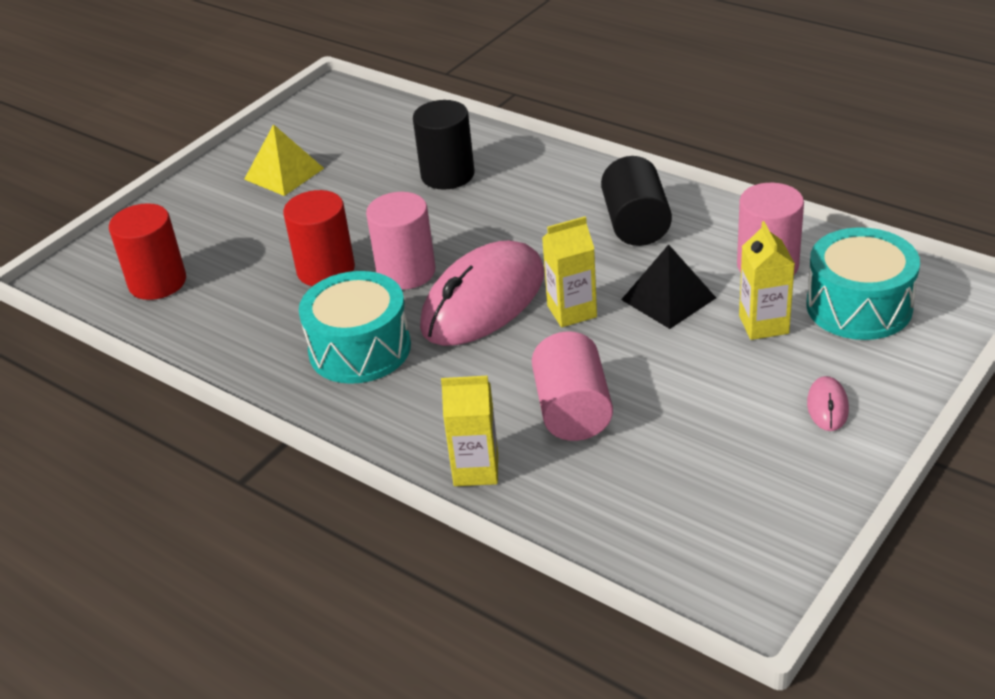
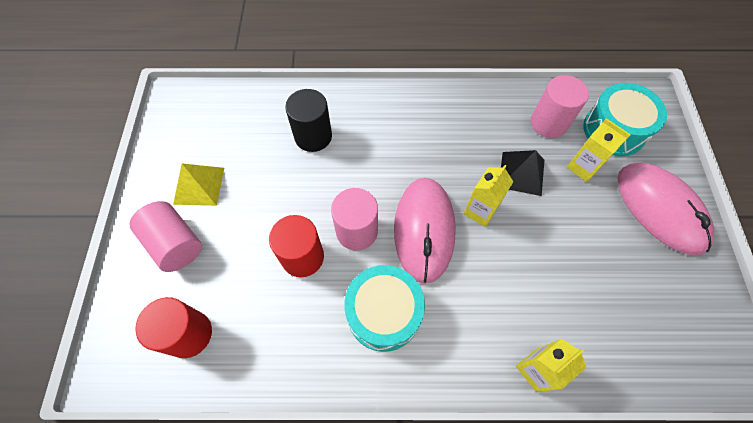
camera: 40 degrees left, 25 degrees up
(572, 410) = (546, 288): pink cylinder -> pink cylinder (175, 244)
(636, 224) = (456, 125): black cylinder -> none
(827, 406) = (660, 209): pink mouse -> pink mouse, size x2.50

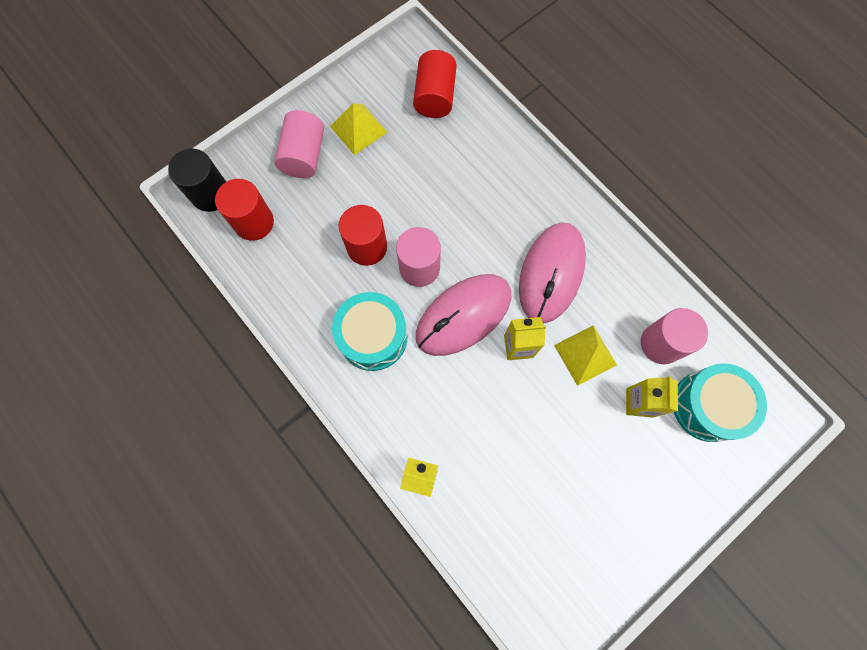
camera: 50 degrees right, 10 degrees up
(232, 115) = (435, 97): none -> red cylinder
(313, 136) = (471, 169): black cylinder -> black cylinder (210, 194)
(521, 173) = (585, 355): black pyramid -> yellow pyramid
(660, 209) = (654, 494): pink mouse -> pink mouse (551, 273)

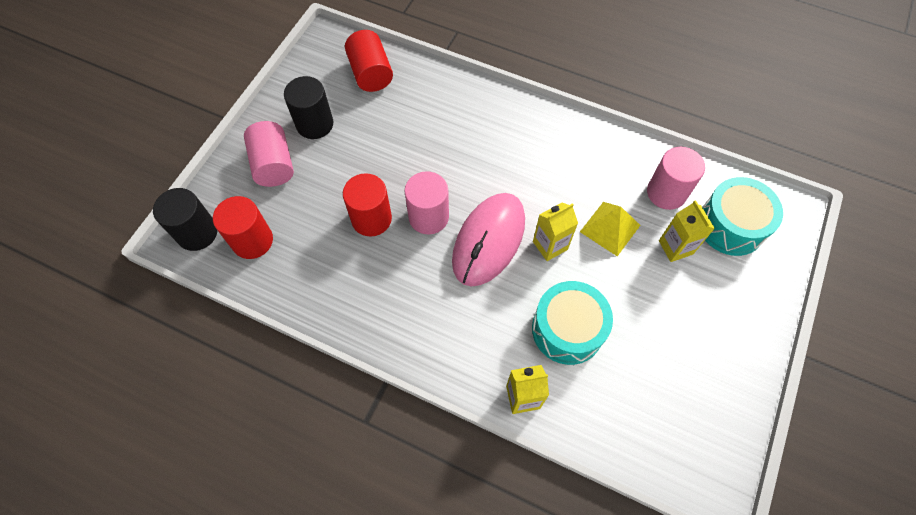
camera: 25 degrees left, 10 degrees down
(358, 129) = (314, 124): yellow pyramid -> black cylinder
(373, 337) = (416, 293): turquoise drum -> turquoise drum (567, 329)
(551, 273) = (546, 175): pink mouse -> none

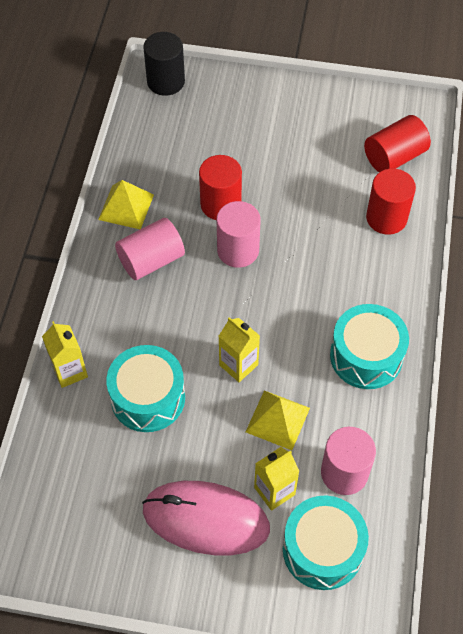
camera: 75 degrees right, 5 degrees down
(252, 241) = (170, 122): red cylinder -> red cylinder (386, 218)
(273, 165) = (254, 112): pink cylinder -> pink cylinder (151, 260)
(314, 124) = (312, 129): black cylinder -> none
(343, 304) = (126, 207): none -> yellow pyramid
(488, 240) = (227, 308): pink mouse -> pink mouse (206, 519)
(563, 148) = (366, 356): none -> turquoise drum

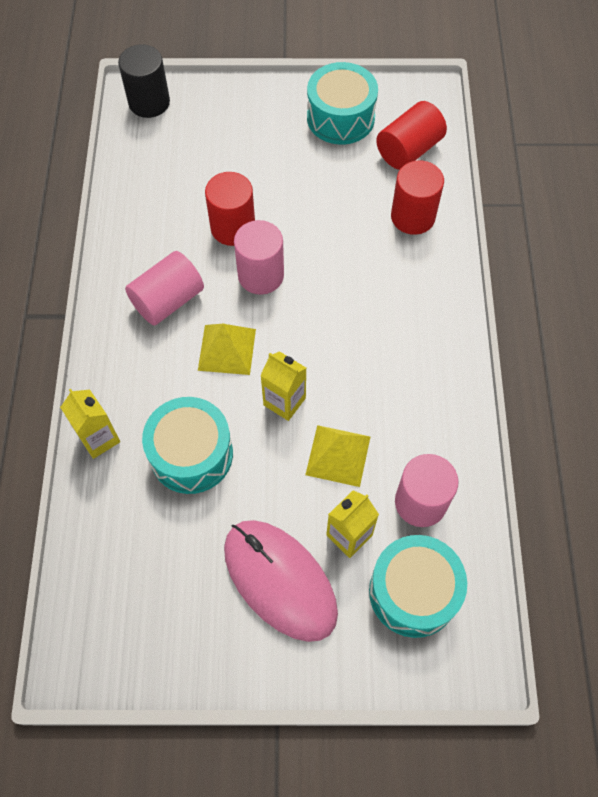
camera: 10 degrees left, 5 degrees up
(126, 207) = (130, 245): yellow pyramid -> yellow pyramid (227, 349)
(206, 519) = (280, 580): pink mouse -> pink mouse turned 45 degrees clockwise
(366, 356) = (419, 370): turquoise drum -> turquoise drum (340, 118)

